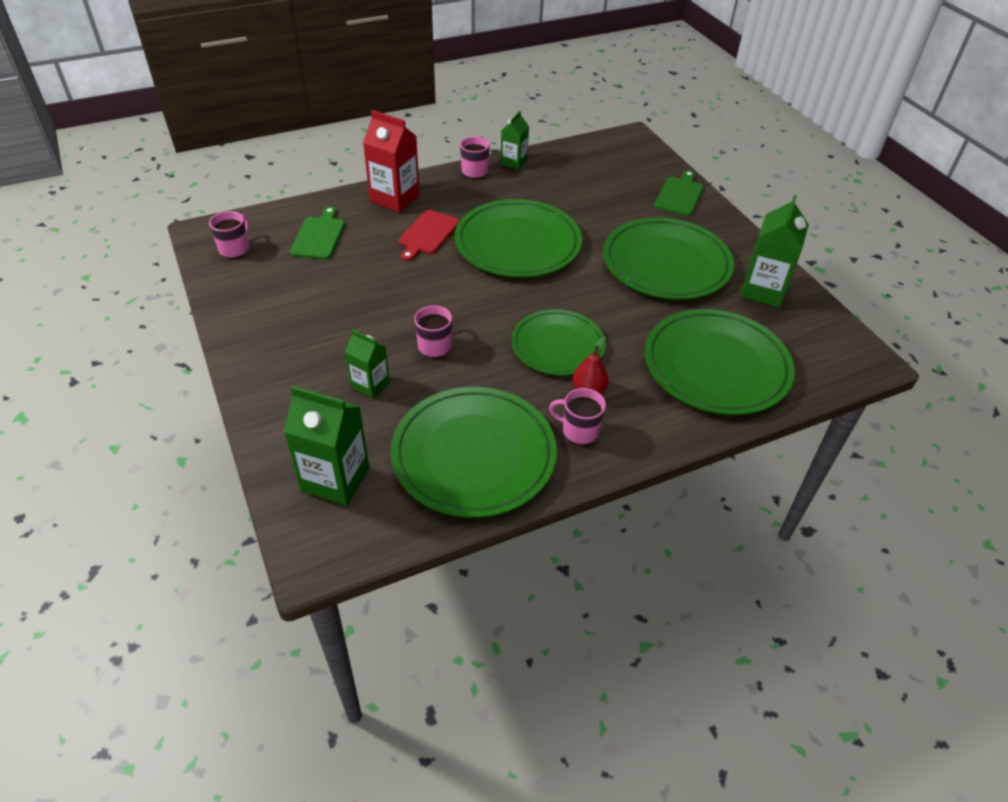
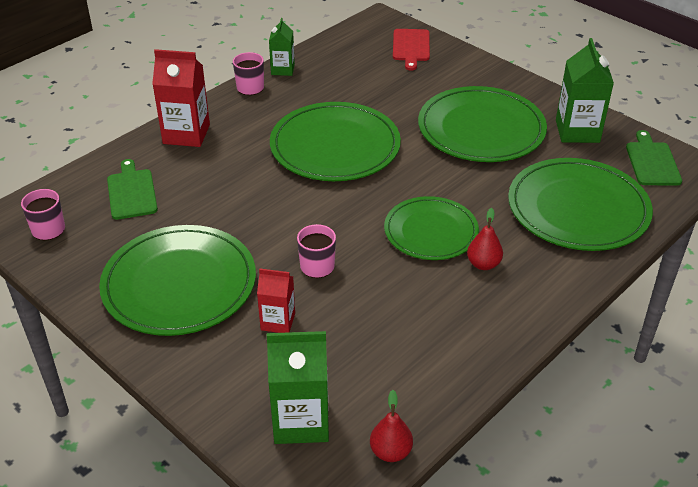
camera: 20 degrees left, 5 degrees down
(370, 385) = (278, 321): green carton -> red carton
(395, 534) = (390, 452): none -> red pear
(428, 234) = (242, 161): red cutting board -> red cutting board (411, 47)
(474, 454) = (416, 354): green plate -> green plate (179, 284)
(579, 431) = (497, 303): pink mug -> none
(679, 195) = (455, 63): green cutting board -> green cutting board (652, 162)

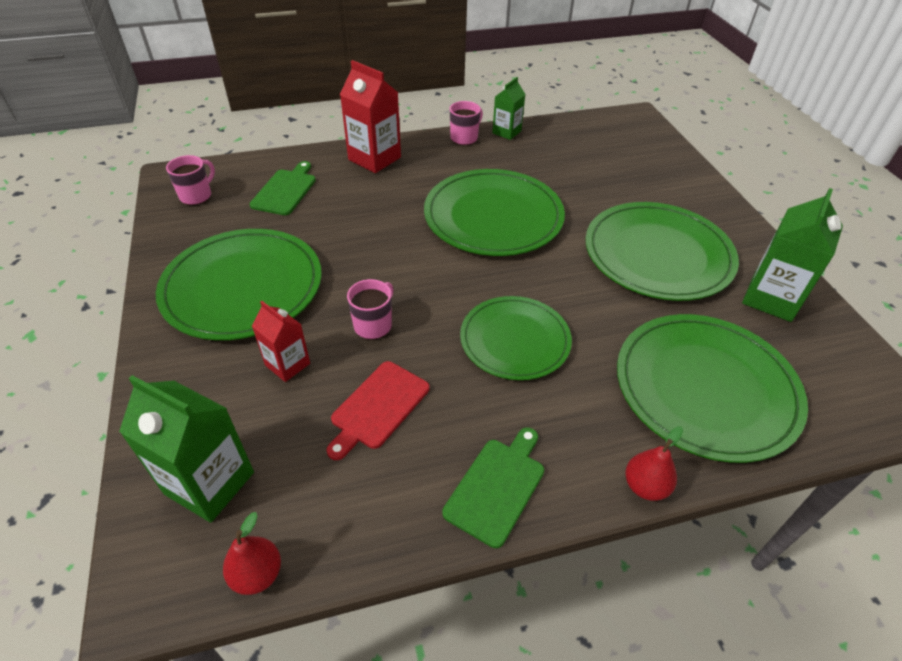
camera: 30 degrees right, 5 degrees up
(411, 47) = (647, 150): red cutting board -> red cutting board (378, 407)
(483, 264) = (542, 403): red pear -> red pear (645, 486)
(652, 162) = (846, 372): green cutting board -> green cutting board (497, 487)

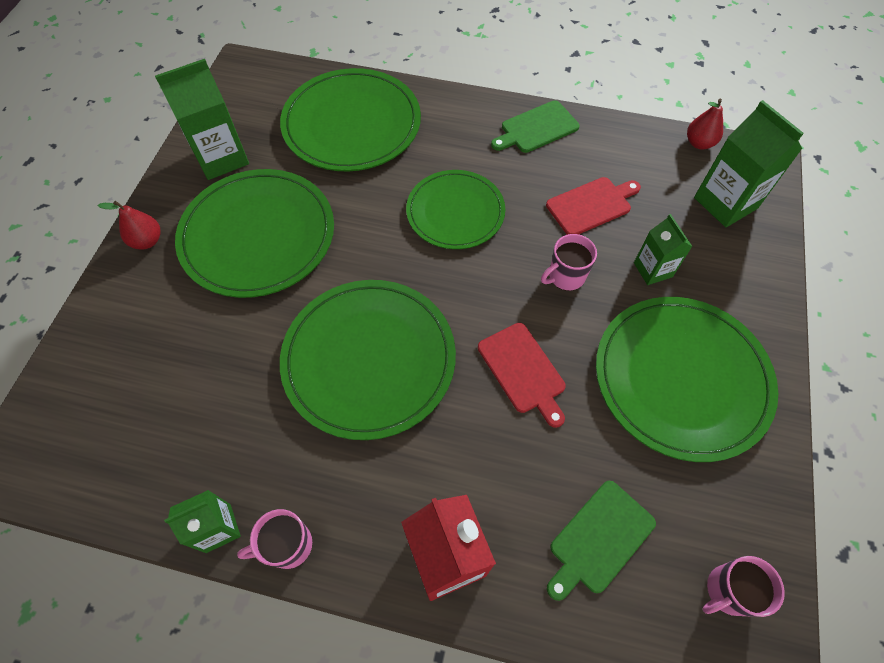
camera: 150 degrees left, 15 degrees up
(287, 364) = (653, 269): red carton -> green carton
(376, 248) = (523, 371): none -> red cutting board
(645, 486) = (448, 95): red pear -> red pear (147, 241)

